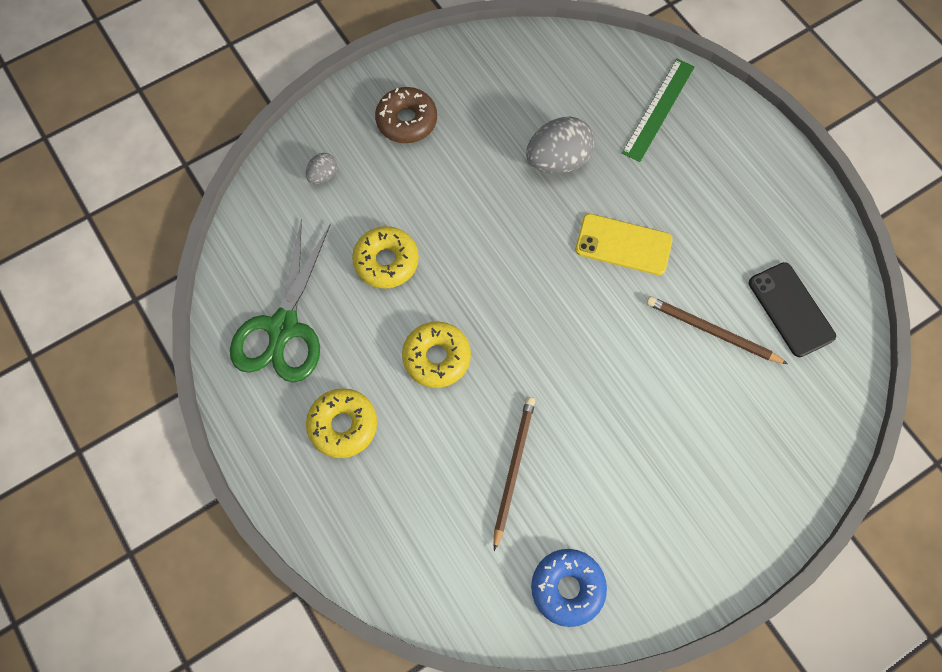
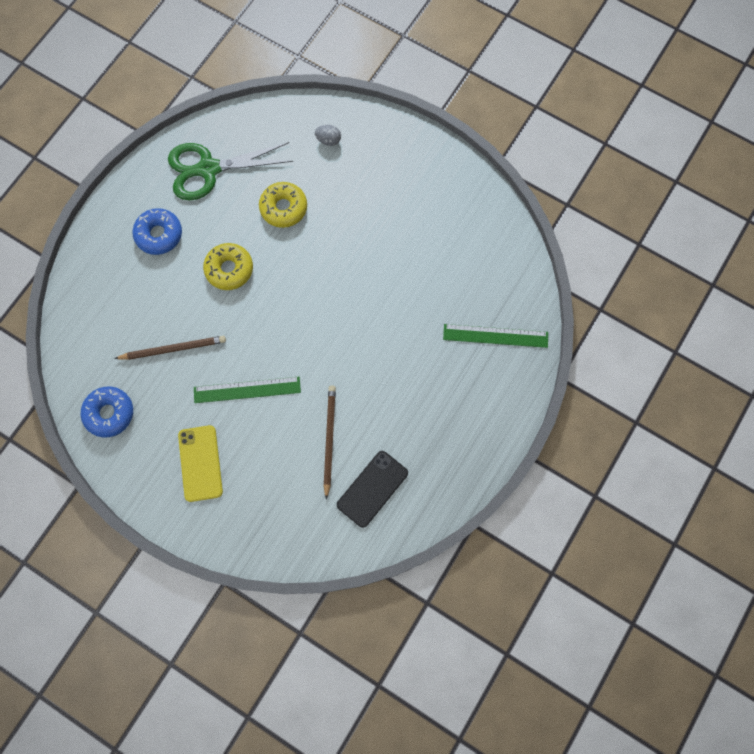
camera: 65 degrees right, 5 degrees up
(343, 425) = (159, 234): yellow donut -> blue donut
(406, 121) = (397, 172): brown donut -> none
(558, 160) = (416, 284): grey egg -> none
(609, 400) = (247, 390): none -> green ruler
(623, 245) = (369, 354): yellow phone -> yellow phone (200, 463)

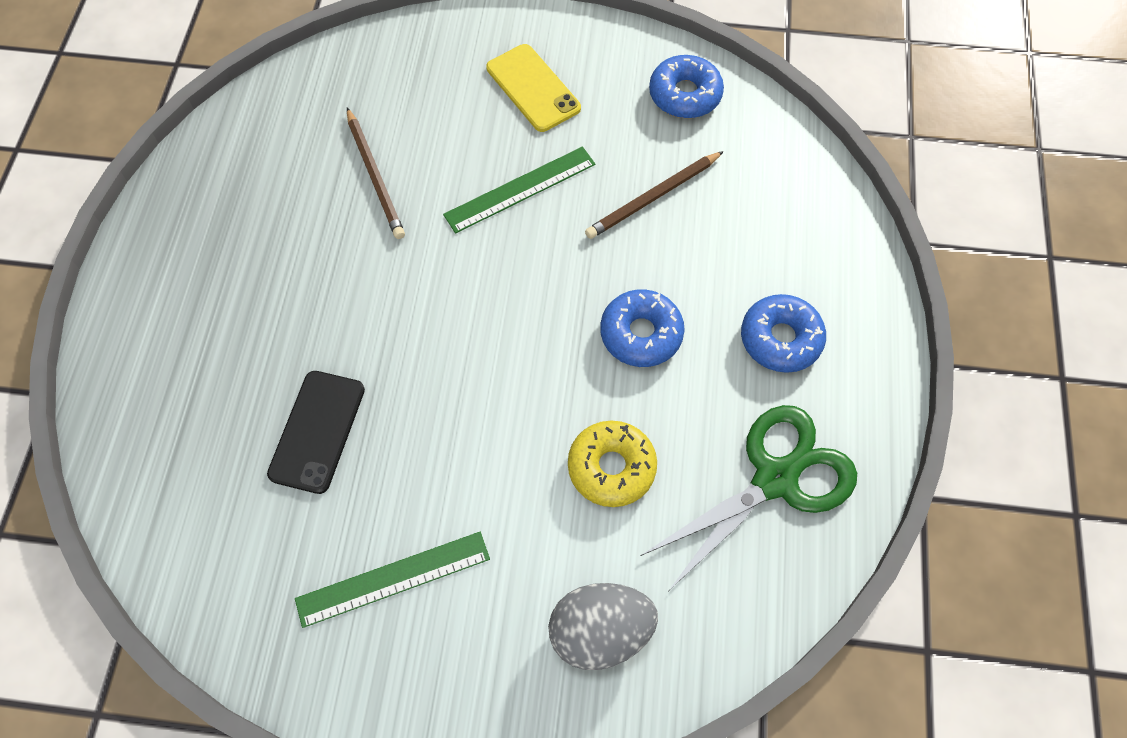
camera: 155 degrees right, 10 degrees down
(229, 269) = (641, 334): yellow donut -> blue donut
(328, 140) = (600, 632): grey egg -> grey egg, size x1.98
(372, 488) = (291, 144): black phone -> black phone (317, 431)
(495, 336) = (171, 409): green ruler -> green ruler (393, 578)

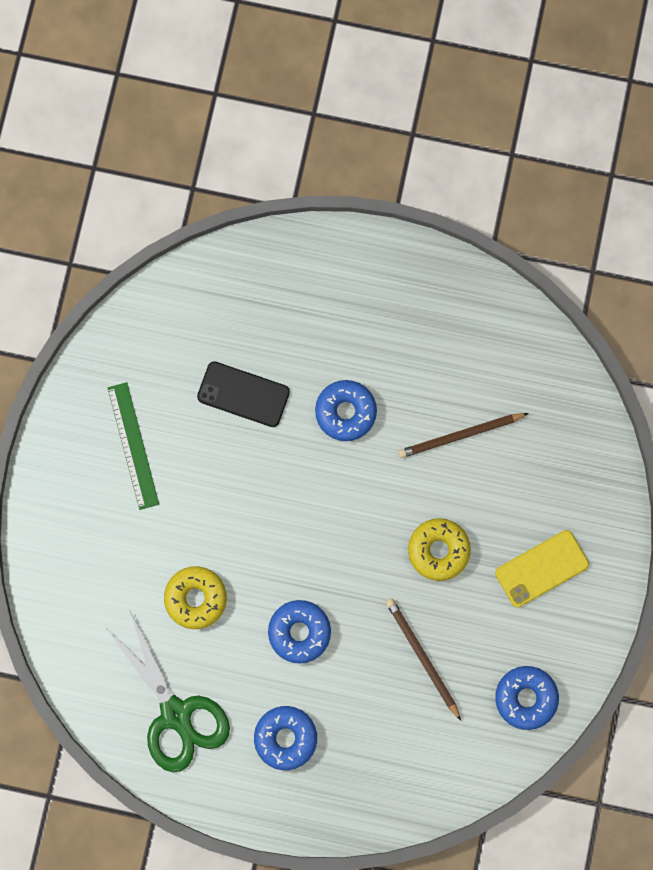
camera: 95 degrees right, 15 degrees up
(344, 303) = (345, 412): none -> blue donut
(520, 189) = (438, 550): green ruler -> yellow donut
(600, 632) = (83, 578): grey egg -> none

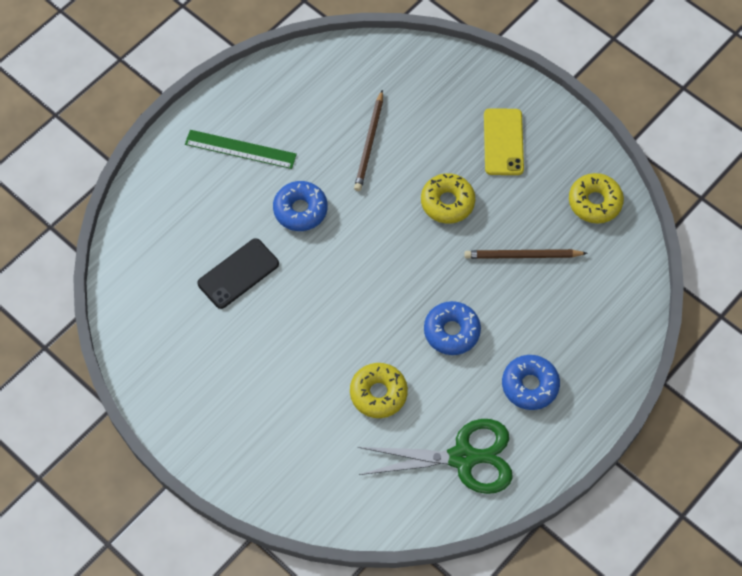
camera: 60 degrees left, 15 degrees down
(133, 445) = (225, 375): green ruler -> green ruler (240, 149)
(526, 698) = (594, 202): blue donut -> yellow donut

